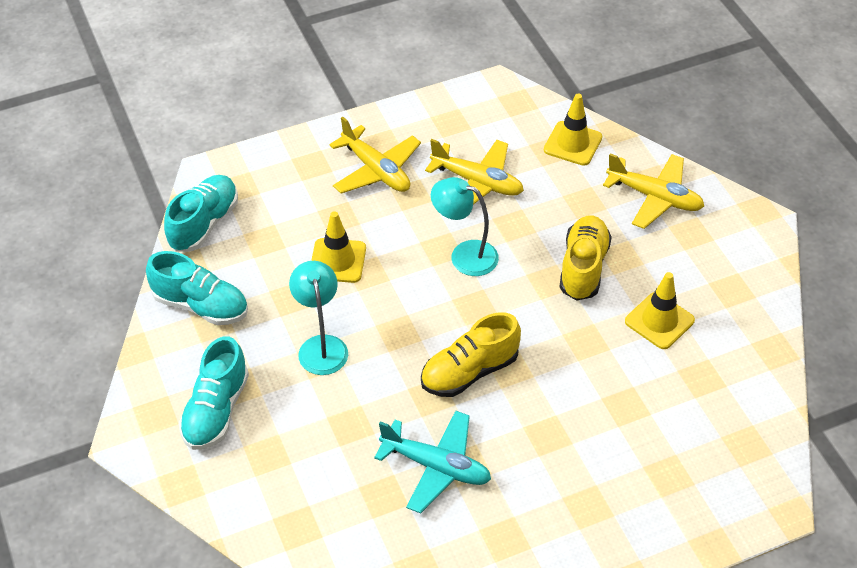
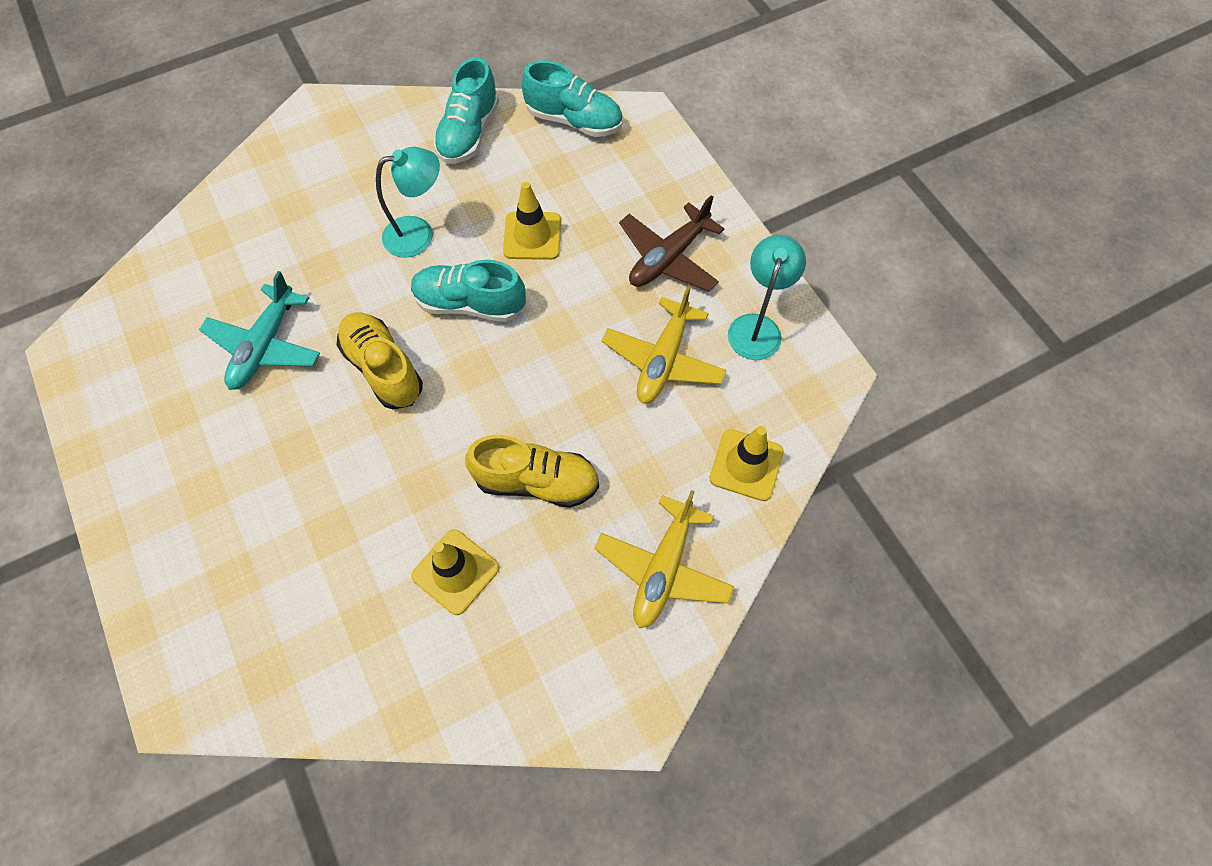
camera: 85 degrees right, 15 degrees up
(216, 410) = (344, 162): turquoise shoe -> turquoise shoe (470, 304)
(376, 170) = (668, 258): yellow plane -> brown plane
(464, 255) = (548, 354): turquoise lamp -> turquoise lamp (757, 327)

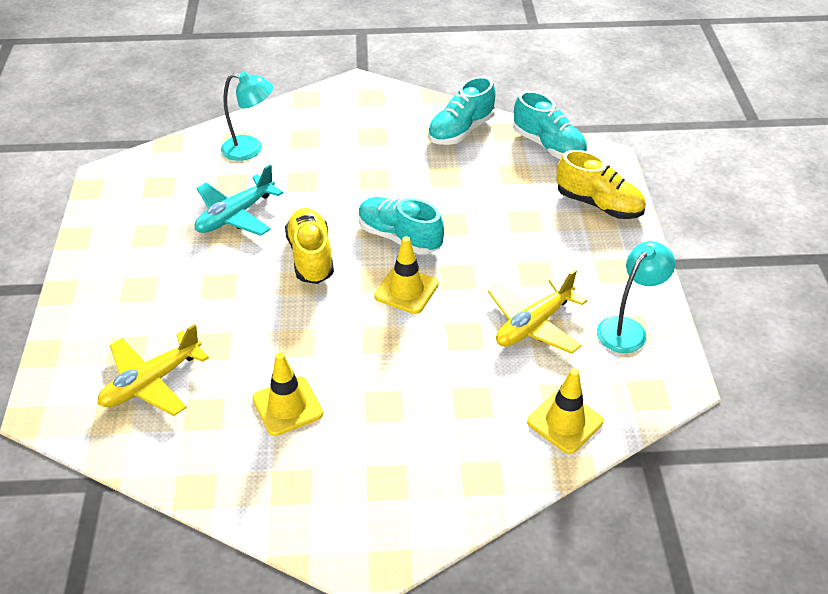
camera: 25 degrees right, 20 degrees down
(419, 234) = (386, 182): turquoise lamp -> turquoise lamp (250, 149)
(532, 236) = (473, 209): yellow traffic cone -> yellow traffic cone (406, 290)
(536, 481) = (384, 370): yellow shoe -> yellow shoe (598, 204)
(663, 568) = (453, 468): yellow plane -> yellow plane (151, 382)
(668, 258) = (576, 257): brown plane -> none

